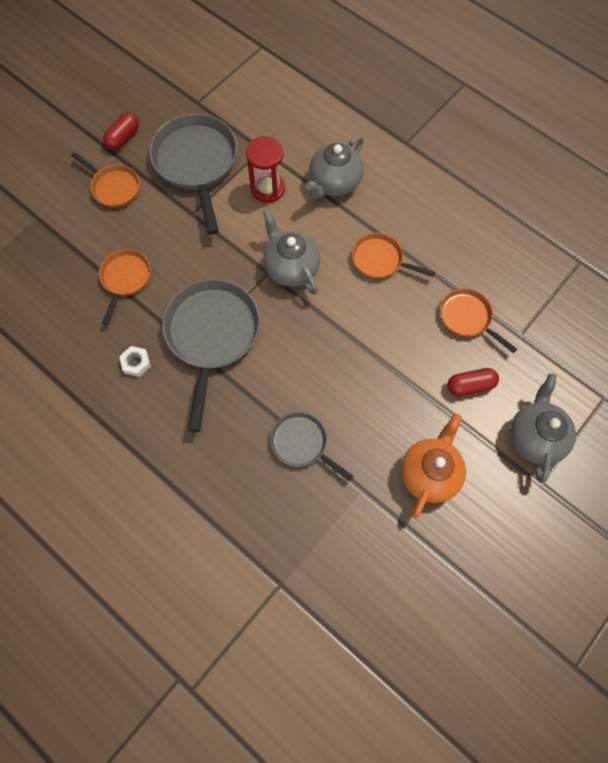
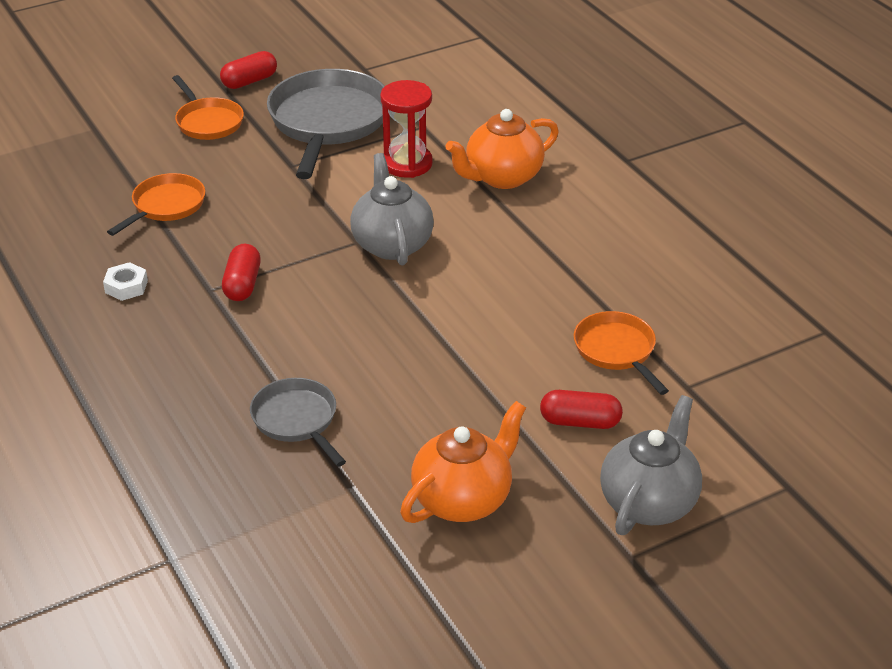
camera: 20 degrees right, 30 degrees down
(212, 336) = (242, 284): grey pan -> red capsule
(334, 183) = (502, 177): grey teapot -> orange teapot
(380, 260) = (522, 264): orange pan -> none

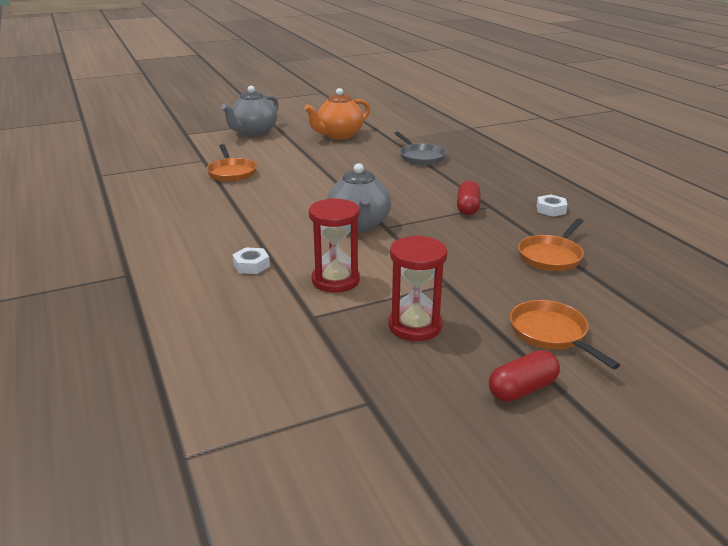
camera: 175 degrees left, 10 degrees down
(328, 123) = (415, 326): grey pan -> red hourglass
(502, 177) = (251, 265): orange teapot -> white nut
(580, 422) = (270, 152): red capsule -> none

